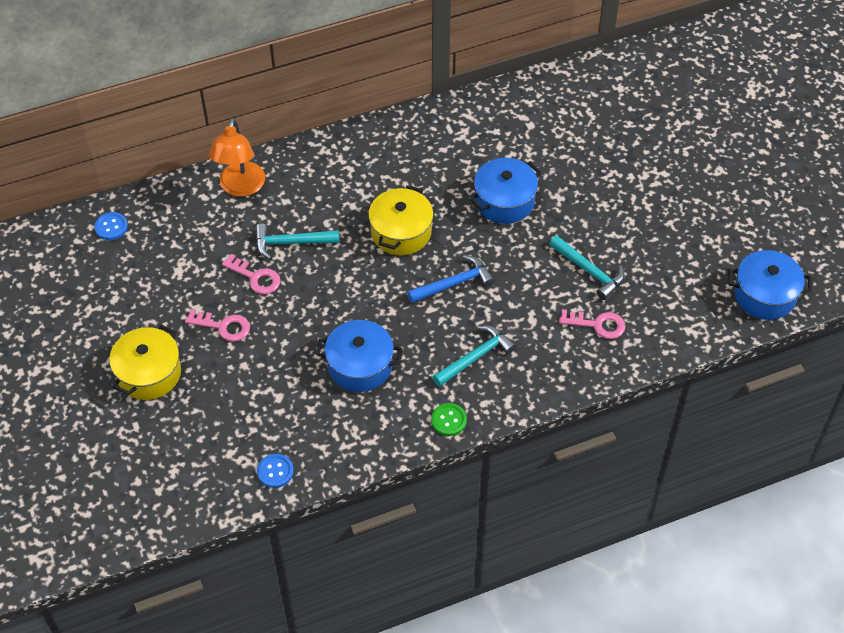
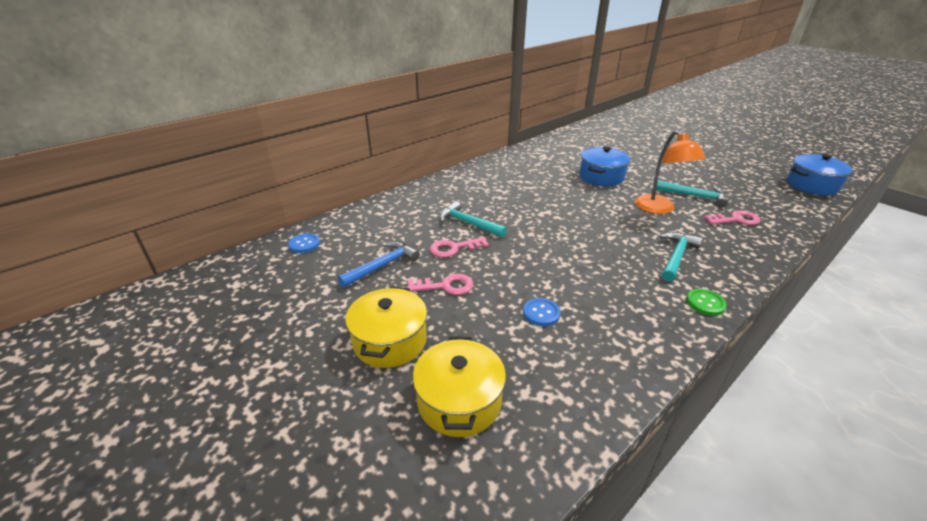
camera: 20 degrees left, 20 degrees down
(240, 187) = (407, 203): orange lamp -> orange lamp (659, 209)
(256, 277) = (453, 248): pink key -> pink key turned 150 degrees clockwise
(275, 471) = (588, 396): blue button -> blue button (541, 313)
(291, 243) = (468, 223): turquoise hammer -> turquoise hammer turned 60 degrees clockwise
(360, 365) = (591, 284): blue pot -> none
(401, 232) = (547, 203): yellow pot -> yellow pot (459, 401)
(453, 283) = (612, 220): blue hammer -> blue hammer (382, 266)

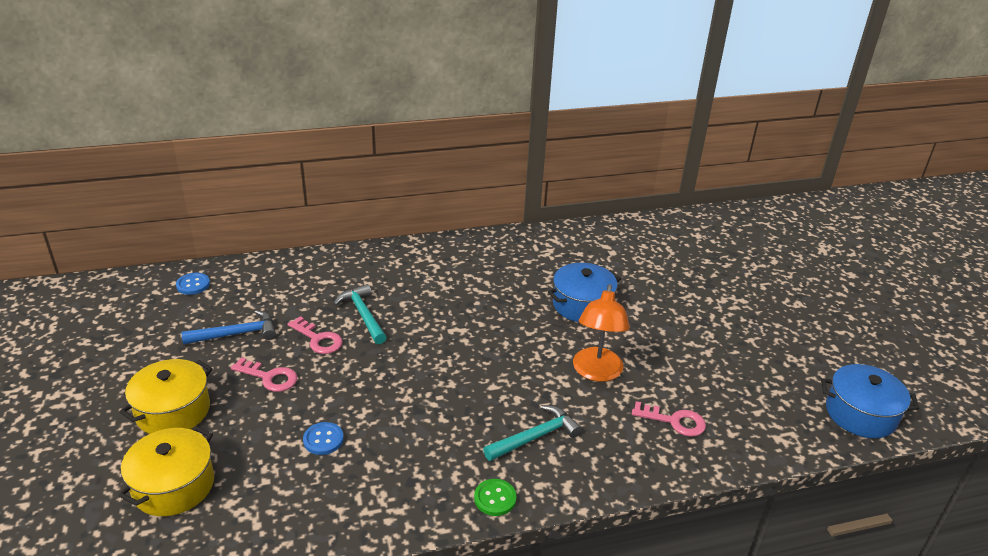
camera: 25 degrees right, 0 degrees up
(453, 248) = (318, 339): pink key -> pink key turned 150 degrees counterclockwise
(694, 196) = (666, 371): turquoise hammer -> none

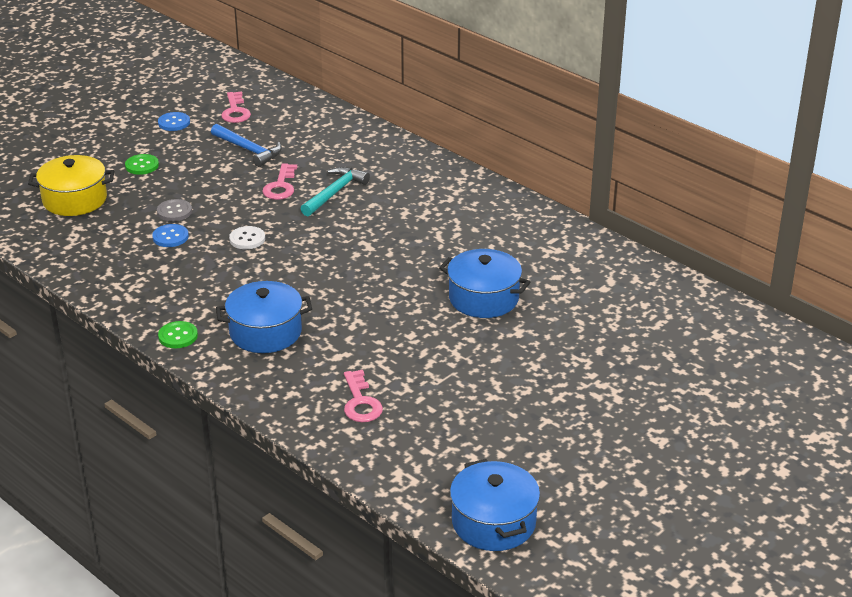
camera: 60 degrees right, 0 degrees up
(173, 411) = (142, 165): yellow pot -> green button
(193, 285) = (287, 105): blue button -> blue button (174, 123)
(269, 377) = (214, 186): pink key -> pink key (235, 111)
(282, 420) = (174, 211): none -> grey button
(380, 391) = (247, 239): none -> white button
(535, 437) = (265, 332): turquoise hammer -> blue pot
(596, 372) = (386, 338): orange lamp -> none

